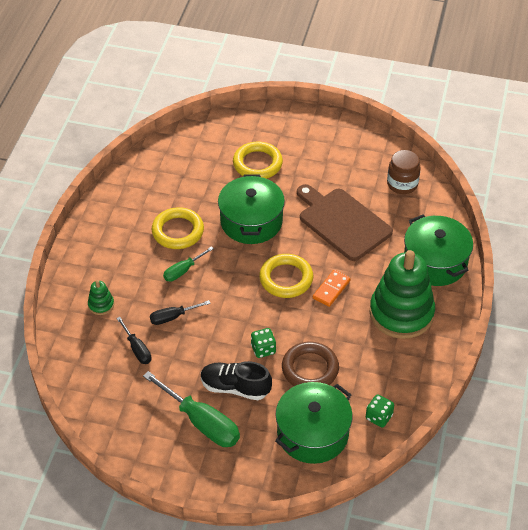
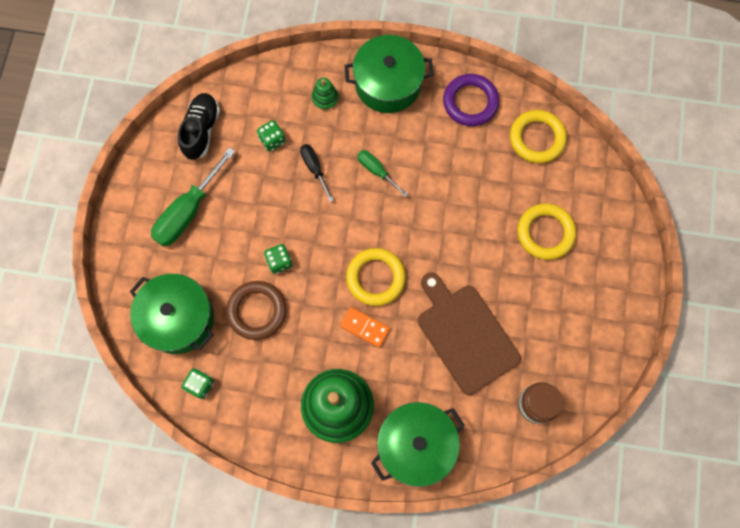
camera: 85 degrees right, 25 degrees up
(127, 200) = (470, 102): none -> purple ring
(137, 349) = (272, 140): black screwdriver -> green dice
(178, 231) = (431, 159): yellow ring -> yellow ring (537, 138)
(235, 387) = (230, 238): black shoe -> black shoe (201, 130)
(251, 221) = (454, 234): green pot -> green pot (388, 83)
(342, 222) = (465, 335): brown cutting board -> brown cutting board turned 75 degrees counterclockwise

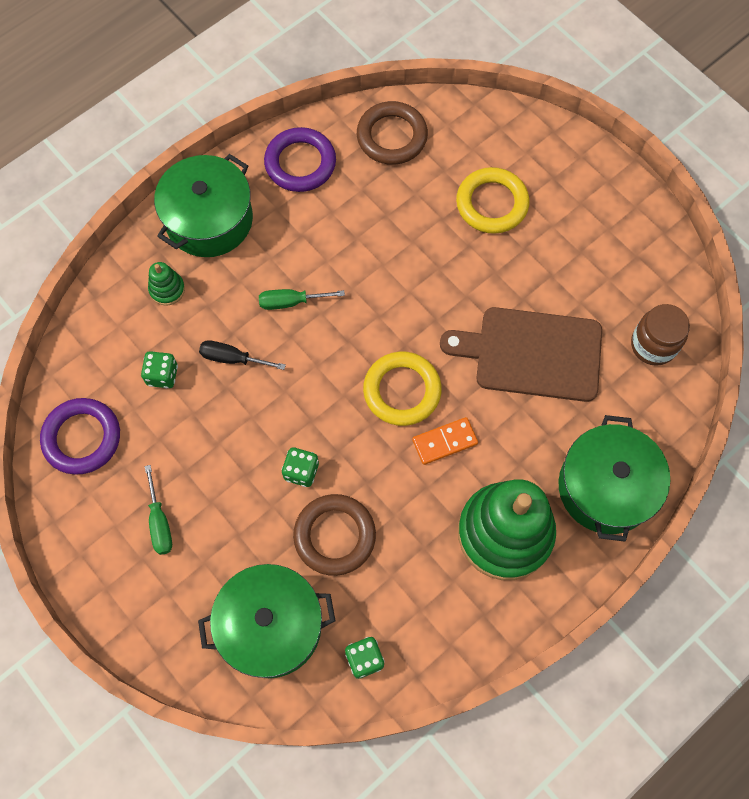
camera: 50 degrees left, 5 degrees down
(188, 211) = (160, 522): green screwdriver -> green screwdriver, size x0.55
(201, 130) = (82, 438): black shoe -> purple ring
(537, 138) = (392, 136): yellow ring -> brown ring

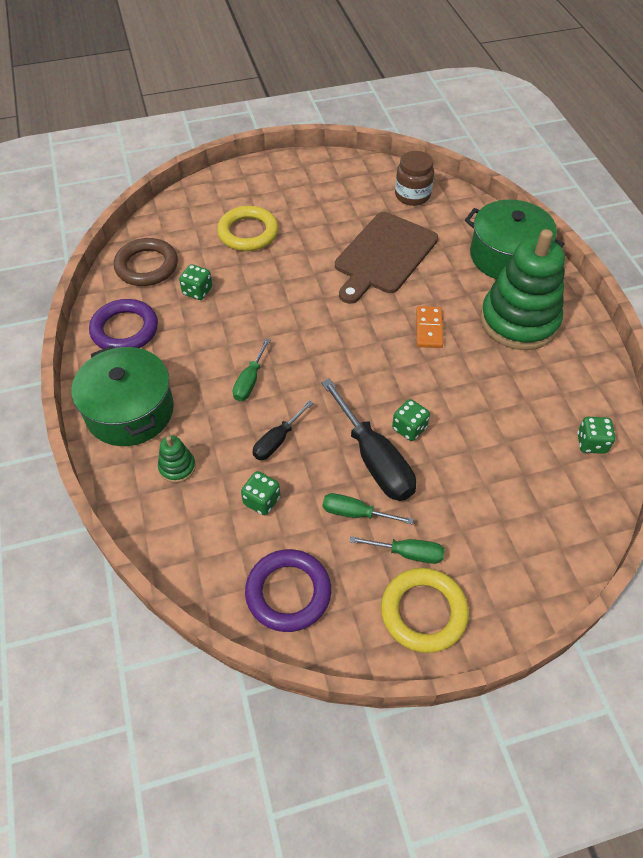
camera: 65 degrees left, 15 degrees down
(183, 460) = (355, 513): none -> green screwdriver
(249, 453) = (374, 459): none -> black screwdriver
(271, 626) = (540, 499): green pot -> none
(334, 536) = (477, 426): brown ring -> none
(382, 199) = (197, 291): none -> green dice
(402, 391) = (372, 338): yellow ring -> yellow ring (423, 612)

